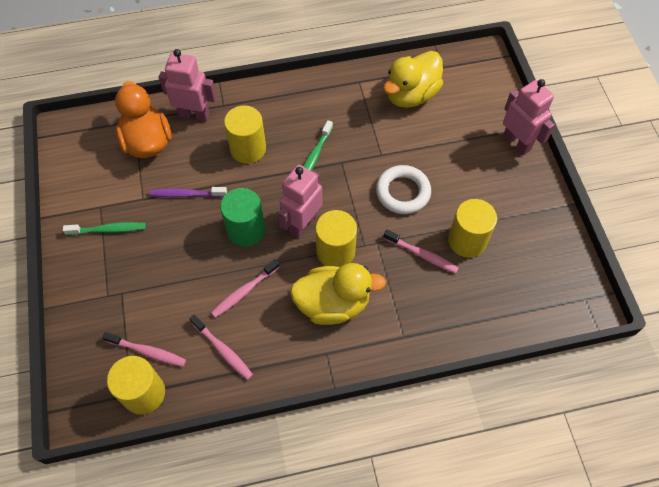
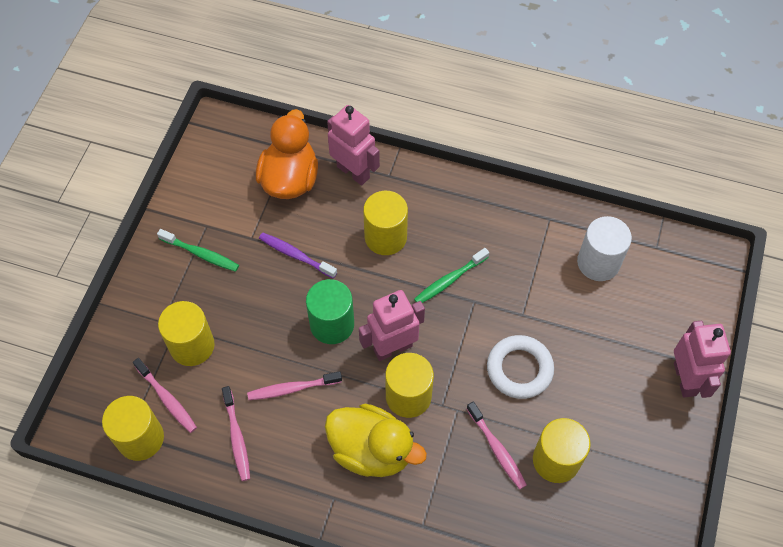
camera: 30 degrees right, 0 degrees up
(143, 301) = (192, 345): none -> yellow cylinder
(411, 95) = (598, 262): yellow duck -> white cylinder

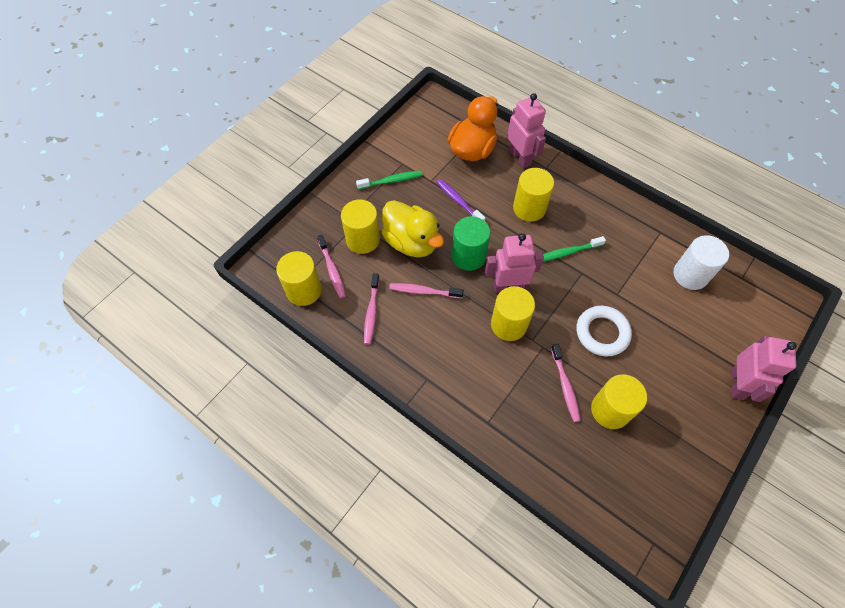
camera: 20 degrees right, 0 degrees up
(201, 254) = (391, 181): green toothbrush -> green toothbrush turned 60 degrees counterclockwise
(372, 450) = (467, 354): yellow duck -> yellow duck (411, 242)

